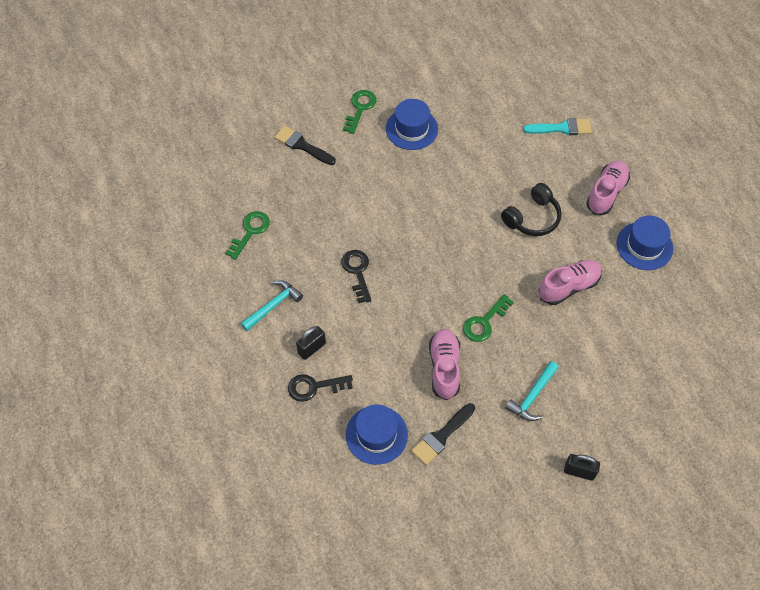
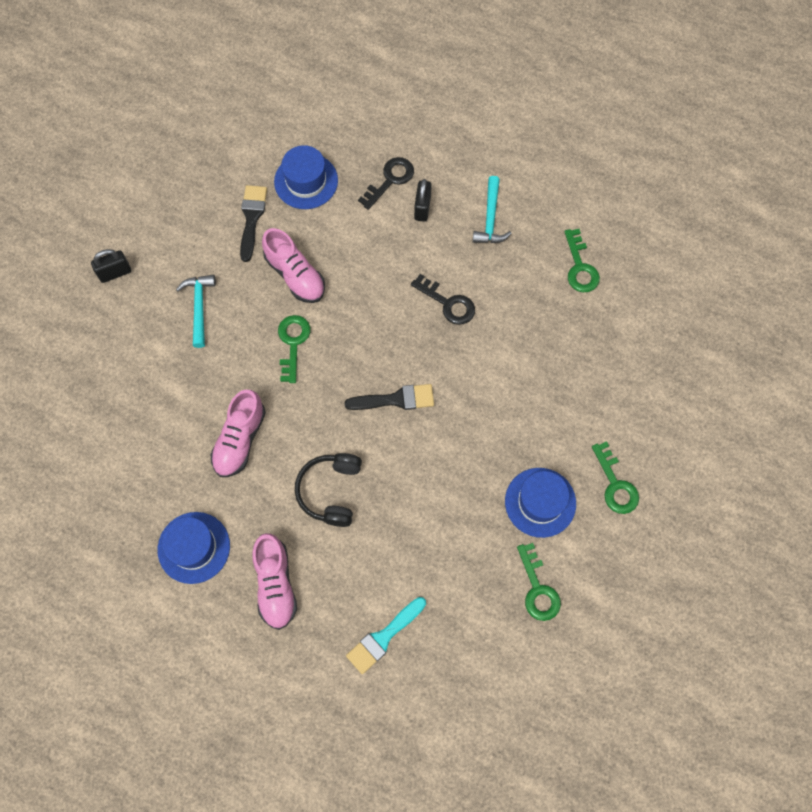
camera: 140 degrees right, 10 degrees up
(302, 145) = (627, 392): black brush -> black brush (395, 399)
(454, 93) = (538, 588): none -> green key

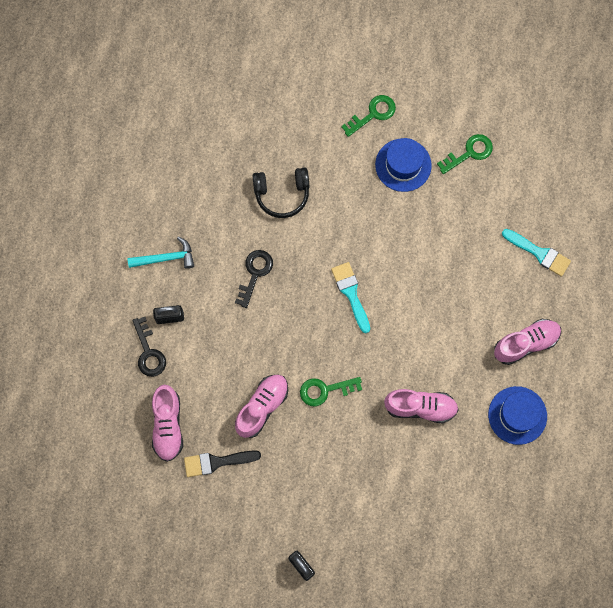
camera: 105 degrees left, 5 degrees up
(199, 307) = (314, 480): turquoise hammer -> none
(306, 181) = (168, 425): blue hat -> pink shoe
(331, 491) = (441, 323): black headphones -> black headphones (282, 194)
(390, 180) = (148, 352): black key -> black key turned 135 degrees counterclockwise
(395, 399) = (351, 293): black brush -> turquoise brush
(580, 267) = (193, 176): green key -> none

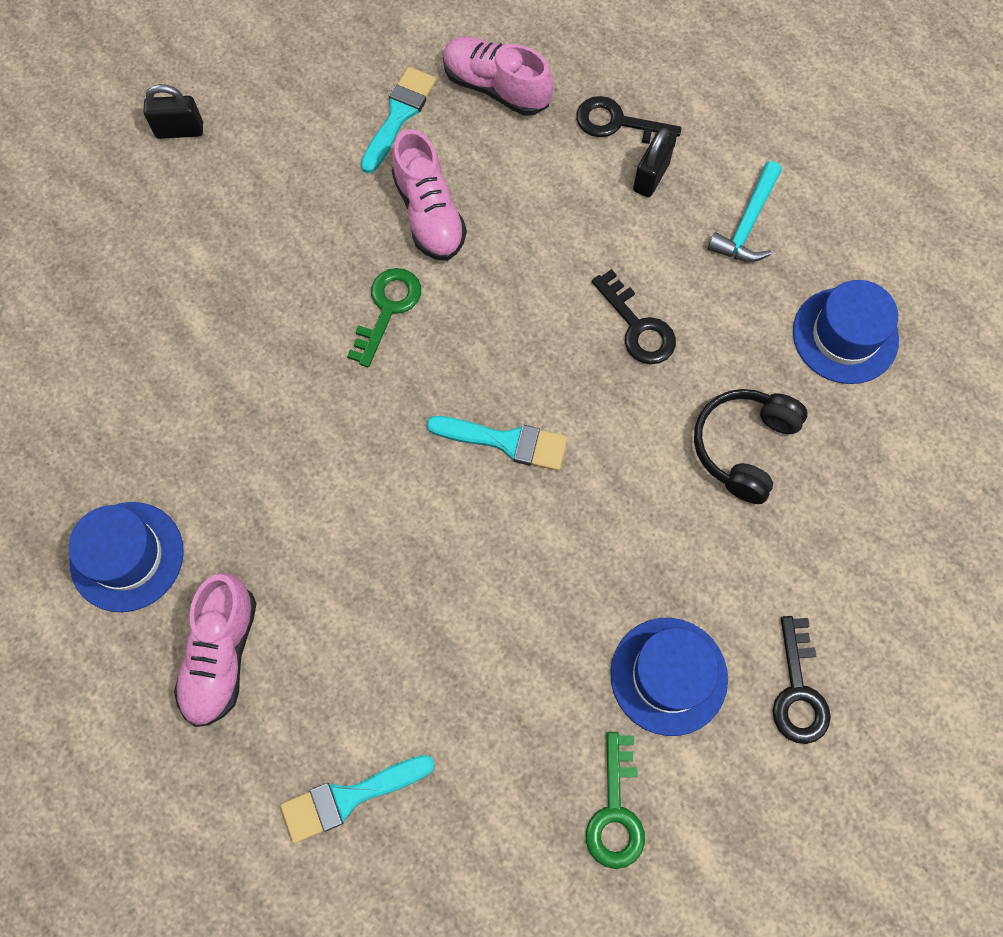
camera: 125 degrees right, 5 degrees down
(196, 183) = (845, 335): none -> blue hat
(217, 462) = (399, 115): black brush -> turquoise brush
(373, 114) = (798, 690): green key -> black key
(420, 407) = (256, 422): pink shoe -> none

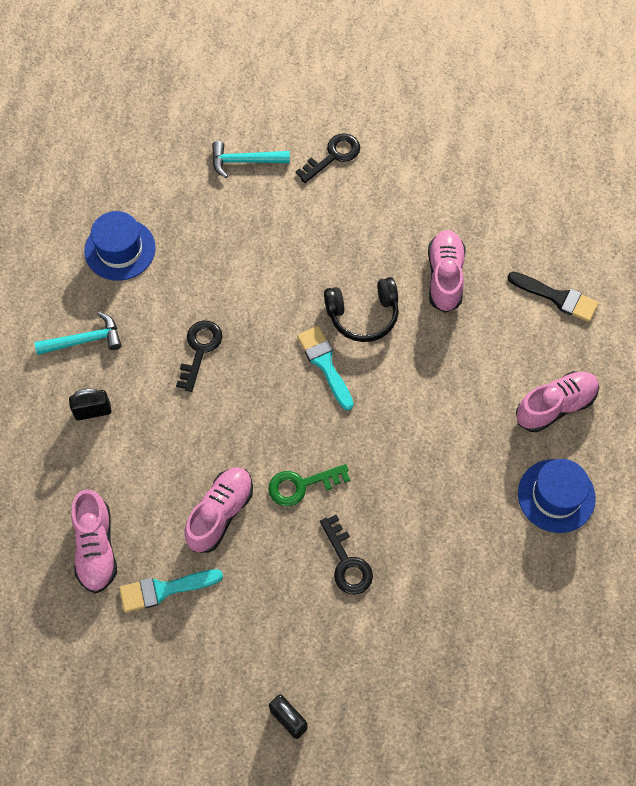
camera: 130 degrees left, 5 degrees down
(349, 797) = (557, 297): turquoise brush -> black brush
(500, 678) = (445, 277): none -> pink shoe
(615, 811) = (456, 190): green key -> none
(618, 123) = (67, 456): black key -> black key (347, 562)
(668, 676) = (376, 210): blue hat -> none
(743, 447) = (228, 254): black headphones -> black headphones (363, 315)
(874, 570) = (244, 161): none -> turquoise hammer

